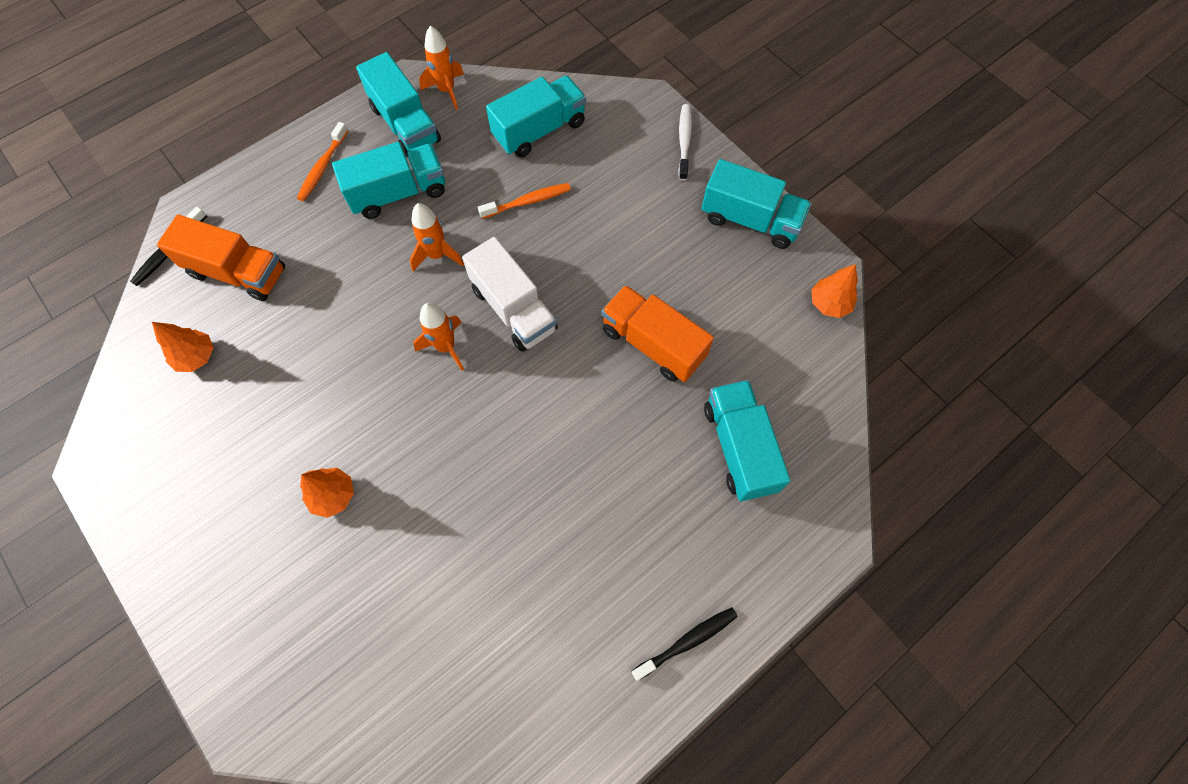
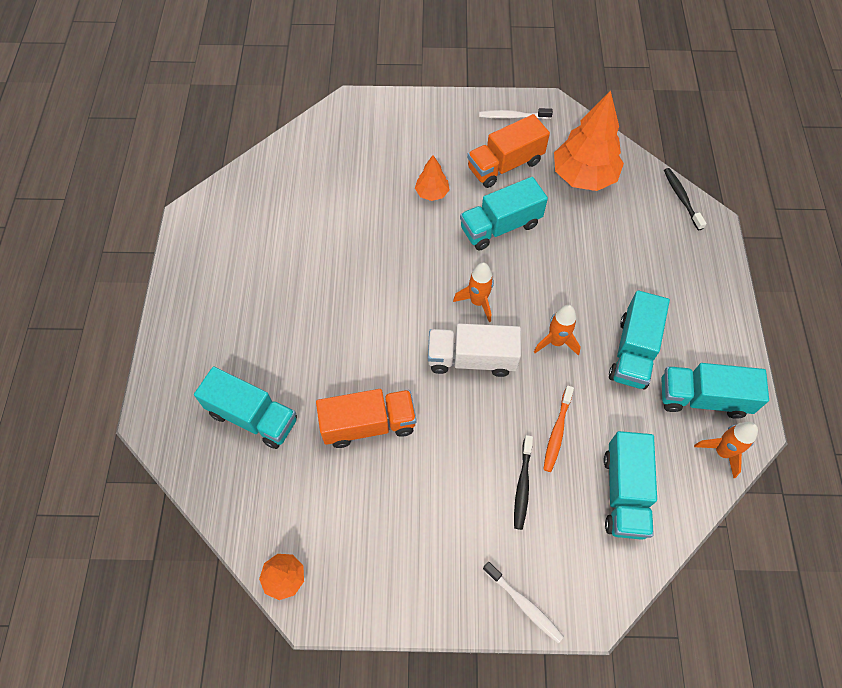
camera: 130 degrees right, 5 degrees down
(140, 493) = (512, 116): none -> white toothbrush
(196, 357) = (583, 176): orange tree -> orange tree, size x2.01
(237, 272) = (634, 224): orange truck -> orange truck (505, 165)
(322, 167) = (696, 318): orange toothbrush -> none
(687, 641) = (188, 299): black toothbrush -> black toothbrush (522, 486)
(750, 220) = (404, 587): turquoise truck -> turquoise truck (500, 226)

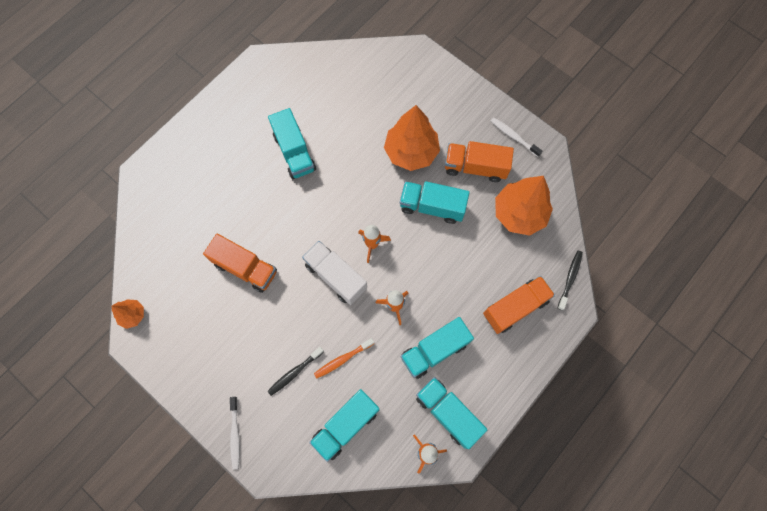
camera: 40 degrees right, 10 degrees up
(252, 417) = (190, 213): turquoise truck -> turquoise truck (294, 152)
(432, 193) = (411, 152): orange tree -> orange tree, size x2.01
(663, 257) = (515, 308): none -> orange truck

